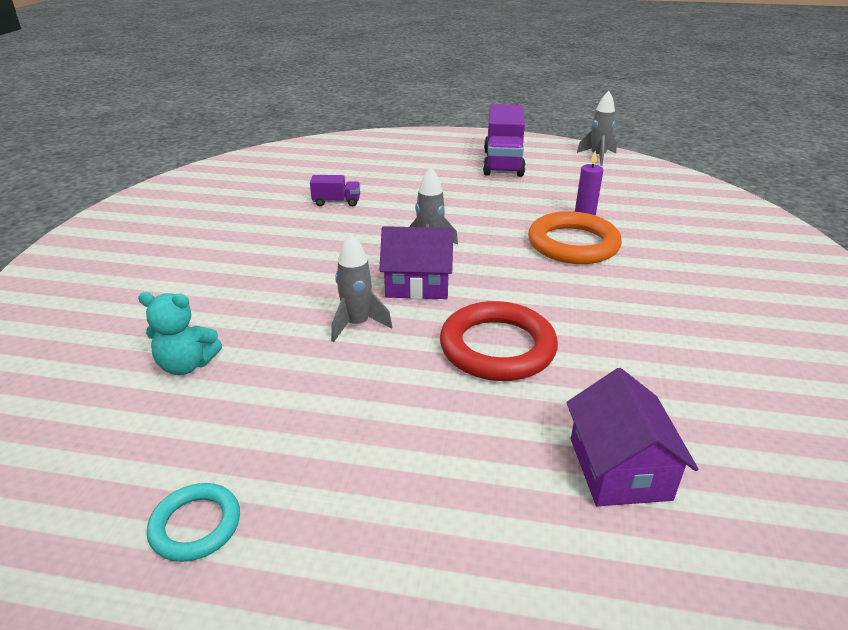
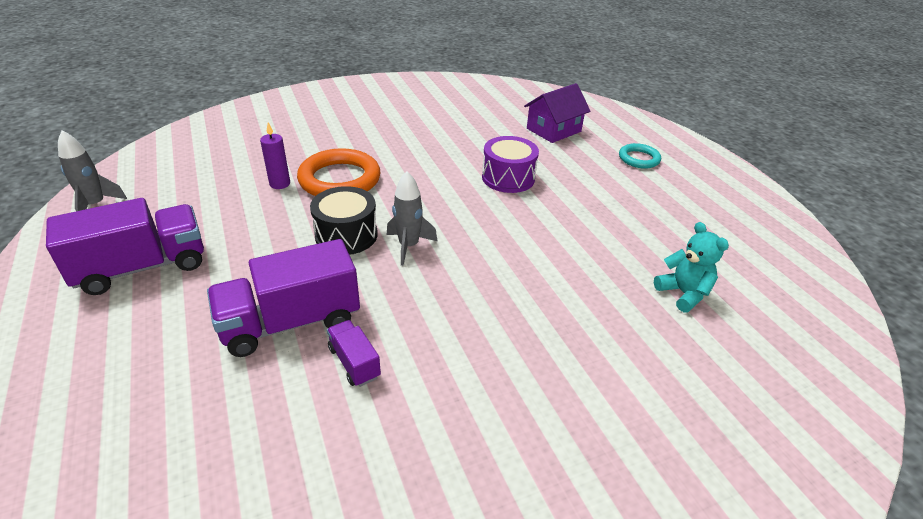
camera: 125 degrees left, 5 degrees up
(195, 525) = (736, 219): turquoise ring -> turquoise ring (639, 159)
(357, 324) = (551, 238): grey rocket -> none
(396, 192) = (291, 322): none -> purple truck
(417, 284) = (472, 231): purple house -> none
(474, 227) = (346, 235): none -> black drum
(497, 347) = (508, 178): red ring -> purple drum

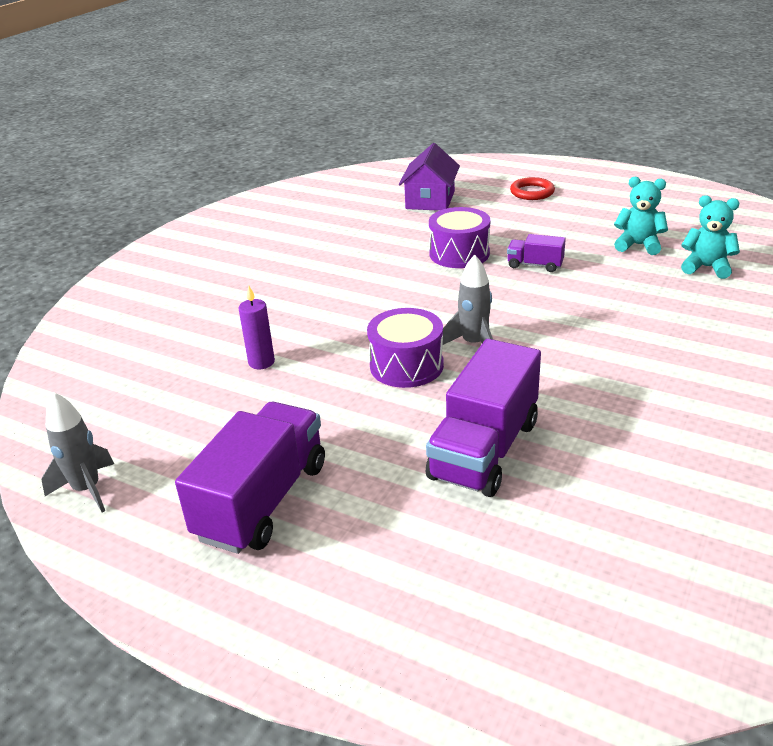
camera: 35 degrees left, 5 degrees down
(339, 179) = (314, 328): orange ring -> none
(346, 235) = (406, 365): black drum -> purple drum
(354, 363) = (582, 441): purple truck -> purple truck (535, 265)
(639, 159) = (532, 192): turquoise ring -> red ring
(654, 243) = (638, 245): none -> turquoise teddy bear

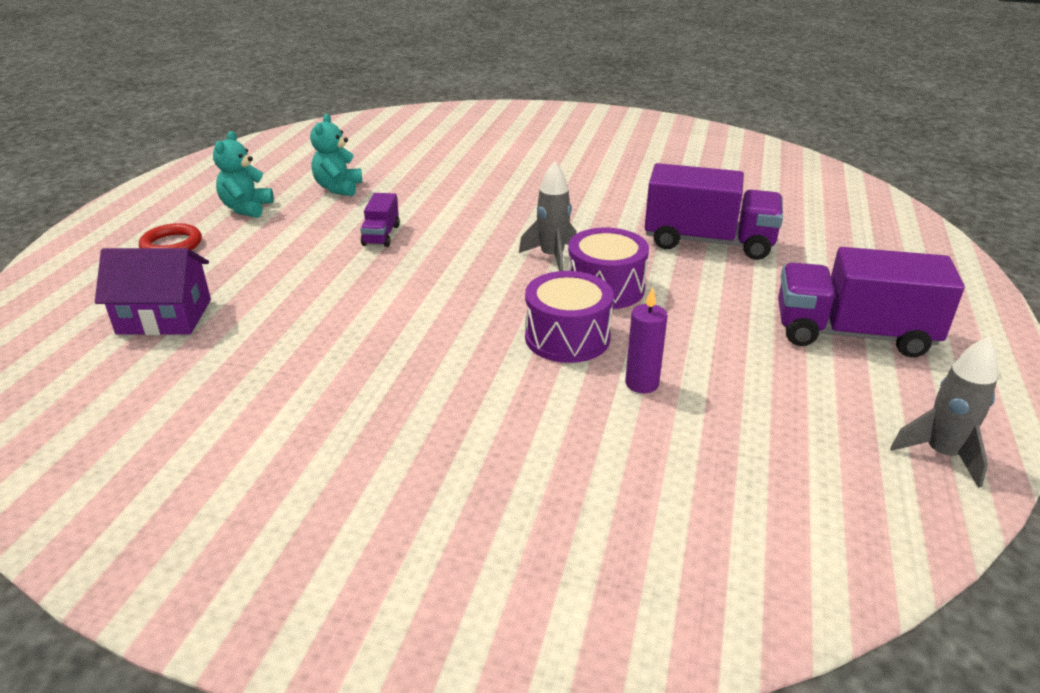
camera: 105 degrees left, 0 degrees up
(459, 254) = (349, 280): purple drum -> purple drum (567, 337)
(706, 267) = (387, 163): turquoise teddy bear -> turquoise teddy bear (246, 208)

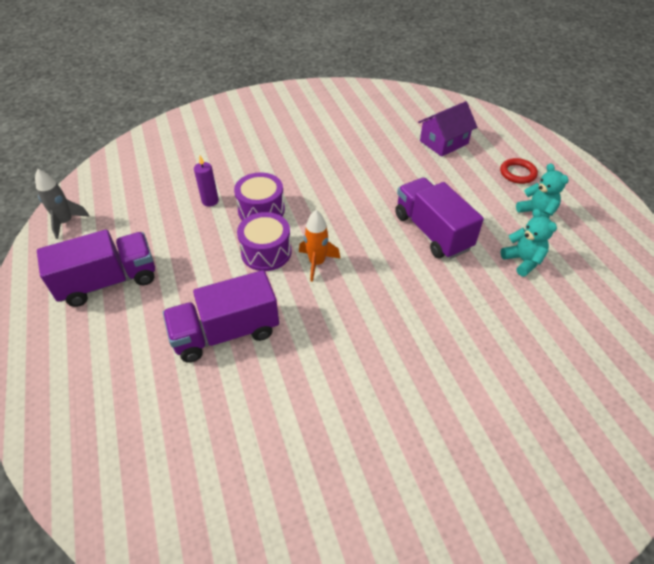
camera: 145 degrees right, 15 degrees up
(381, 235) = (432, 232): purple truck -> purple truck, size x2.07
(552, 257) = (317, 263): grey rocket -> orange rocket

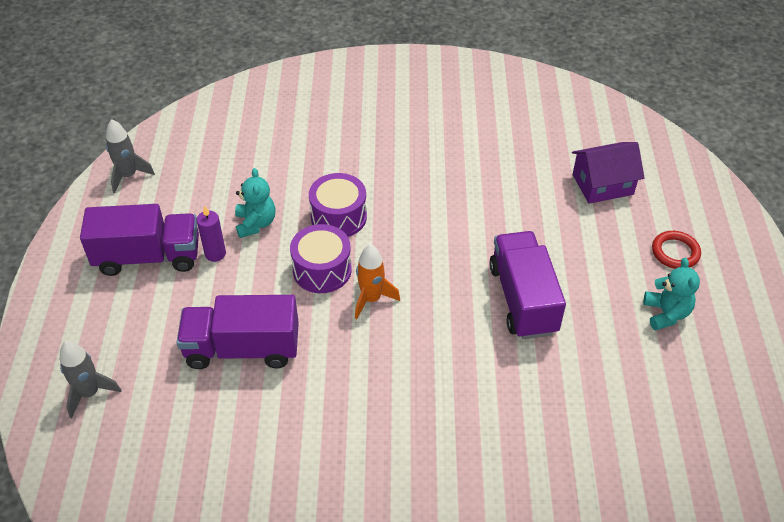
camera: 20 degrees right, 0 degrees up
(95, 415) = (89, 393): none -> grey rocket
(210, 201) = (287, 190): purple candle -> purple candle (215, 254)
(523, 261) = (613, 367): turquoise teddy bear -> turquoise teddy bear (256, 223)

